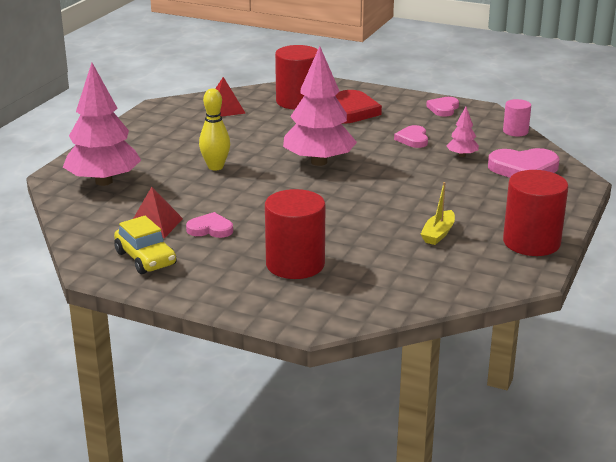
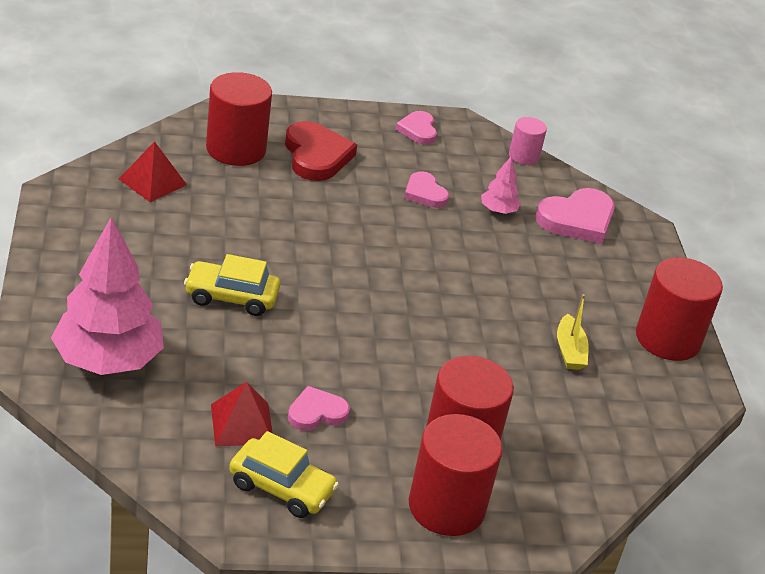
camera: 35 degrees left, 10 degrees up
(215, 167) = (231, 297): yellow bowling pin -> yellow car
(249, 292) = (446, 507): none -> red cylinder
(319, 162) = (349, 259): pink tree -> none

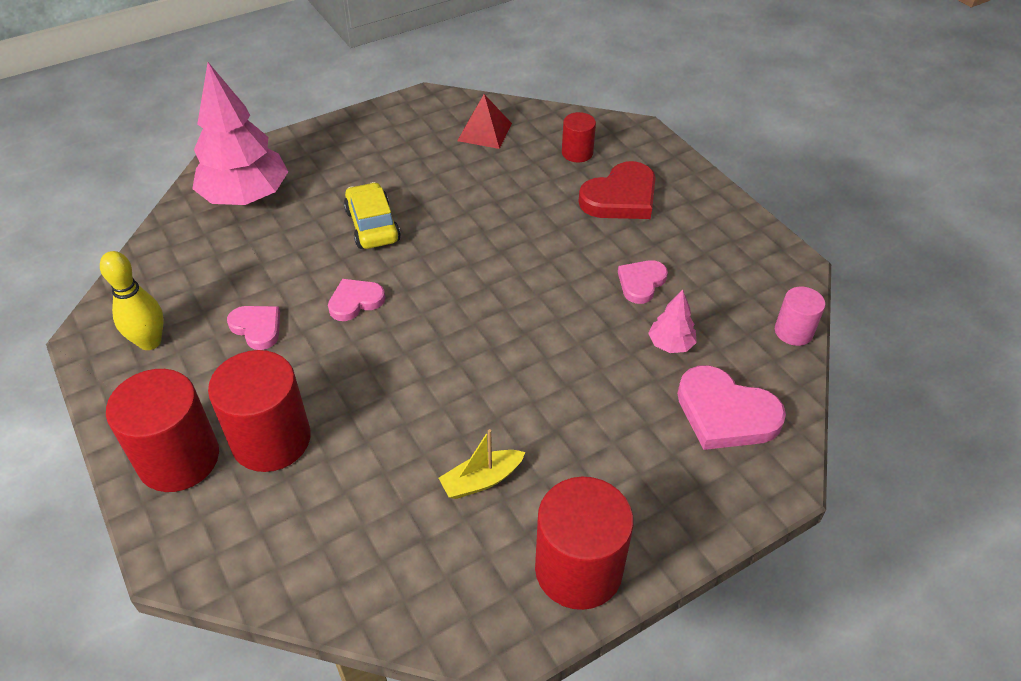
camera: 70 degrees right, 10 degrees up
(236, 149) = (577, 153): red cylinder -> red cylinder, size x0.54
(242, 424) = (216, 291): red pyramid -> none
(281, 488) = (150, 342): yellow car -> yellow bowling pin
(418, 130) = (741, 242): pink heart -> pink heart (355, 301)

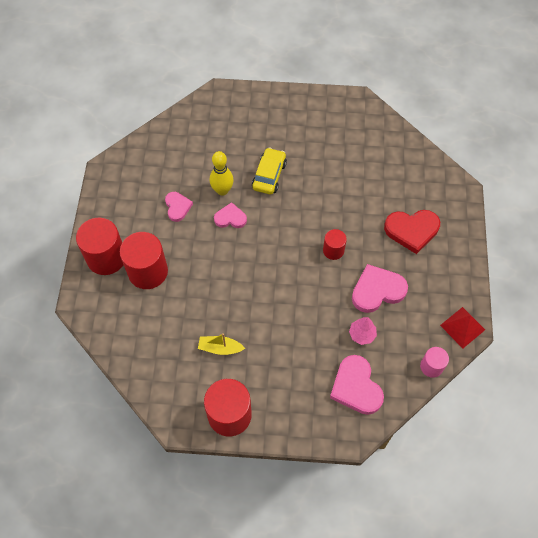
camera: 35 degrees right, 15 degrees up
(150, 342) = (128, 187): yellow bowling pin -> yellow bowling pin (222, 190)
(246, 197) = (220, 122): pink tree -> none
(485, 132) = (372, 143): red pyramid -> red pyramid (462, 327)
(577, 153) = (412, 186): red cylinder -> red cylinder (333, 250)
(641, 283) = (377, 290): pink heart -> pink heart, size x1.67

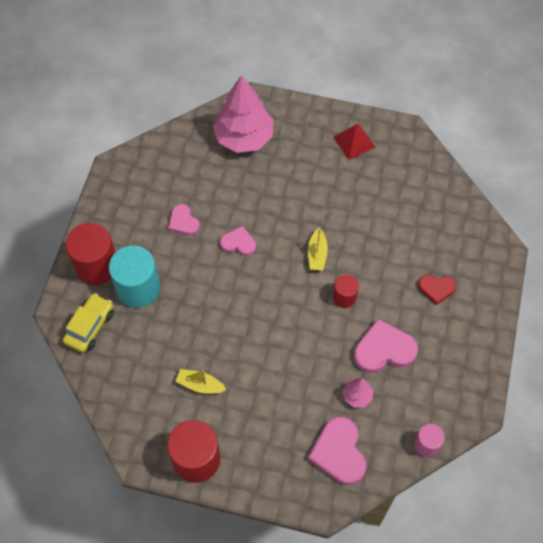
camera: 10 degrees right, 0 degrees up
(148, 271) = (138, 288): red cylinder -> turquoise cylinder
(177, 207) = (183, 222): pink heart -> pink heart turned 150 degrees clockwise
(217, 126) = (244, 137): none -> pink tree
(222, 190) = (235, 211): yellow bowling pin -> none
(269, 175) = (290, 202): yellow car -> yellow car (90, 326)
(302, 217) = (317, 254): none -> yellow boat
(412, 230) = (436, 289): red heart -> red heart, size x0.60
(462, 327) = (470, 406): red pyramid -> red pyramid (354, 142)

